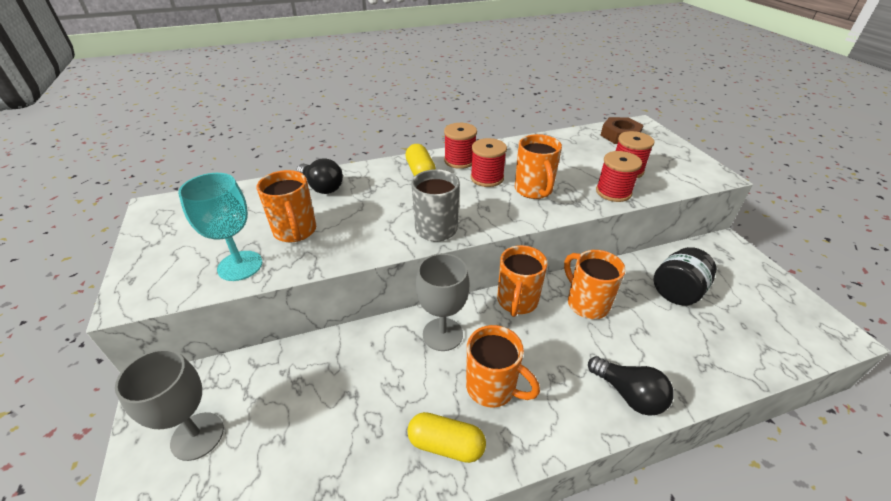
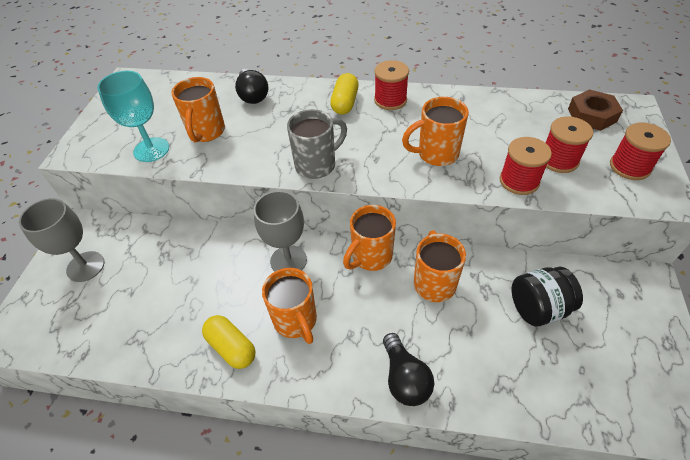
camera: 30 degrees right, 10 degrees up
(487, 178) = (401, 127): red spool -> red spool (629, 167)
(534, 190) = (436, 154): orange mug -> orange mug turned 60 degrees clockwise

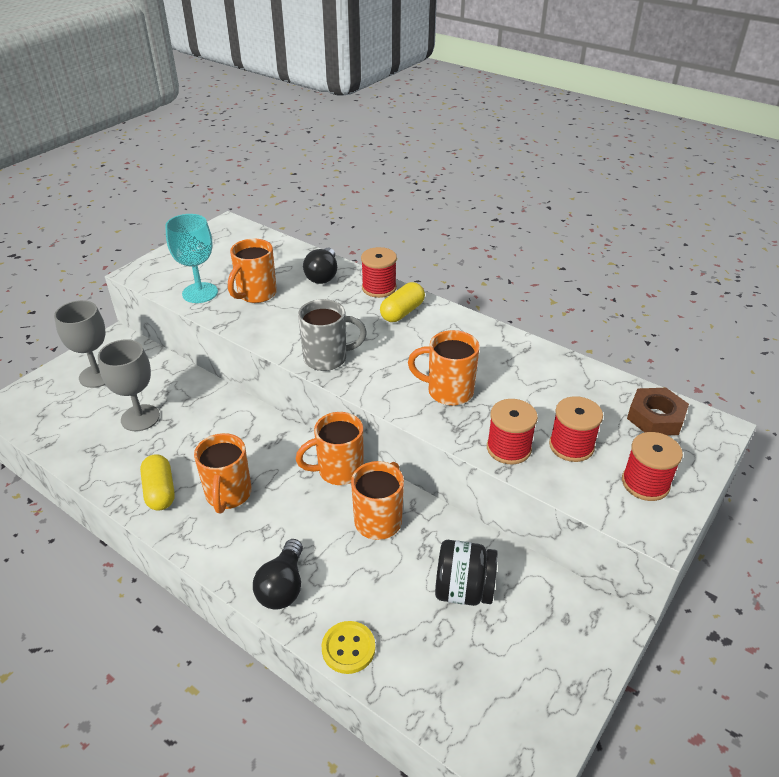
camera: 25 degrees right, 10 degrees down
(288, 260) = (262, 442): grey goblet -> grey goblet (140, 418)
(390, 100) = (449, 325): red spool -> red spool (379, 288)
(496, 402) = (348, 648): none -> yellow button

